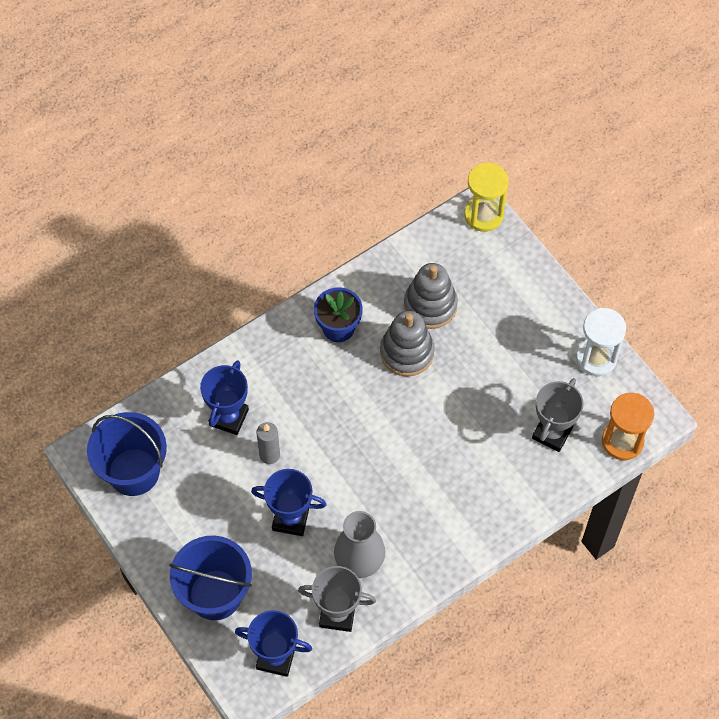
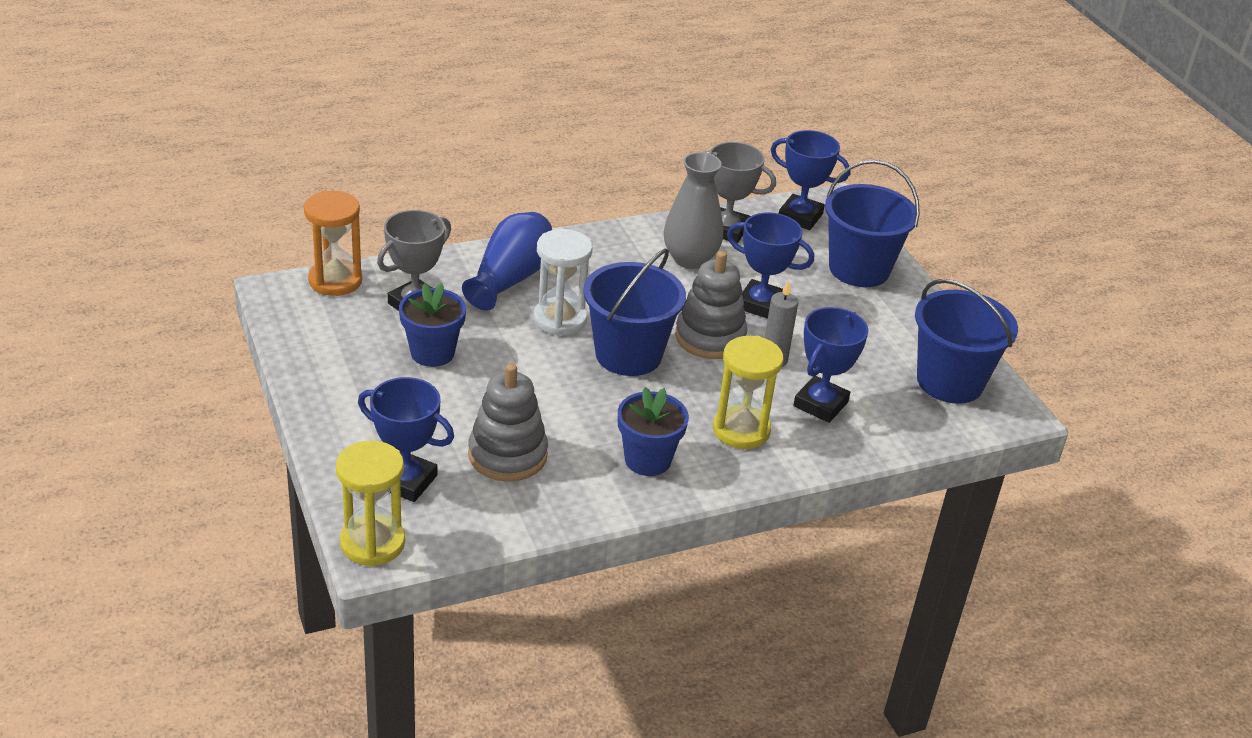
camera: 170 degrees left, 25 degrees down
(281, 374) = (741, 430): none -> yellow hourglass
(378, 427) = (628, 354): none -> blue bucket
(407, 352) = (562, 414): grey stacking toy -> grey stacking toy (710, 337)
(484, 266) = (406, 481): none -> blue trophy
(494, 487) = (510, 278): none -> blue vase
(517, 385) = (432, 353): none -> blue flower pot
(596, 358) = (315, 355): white hourglass -> white hourglass (560, 319)

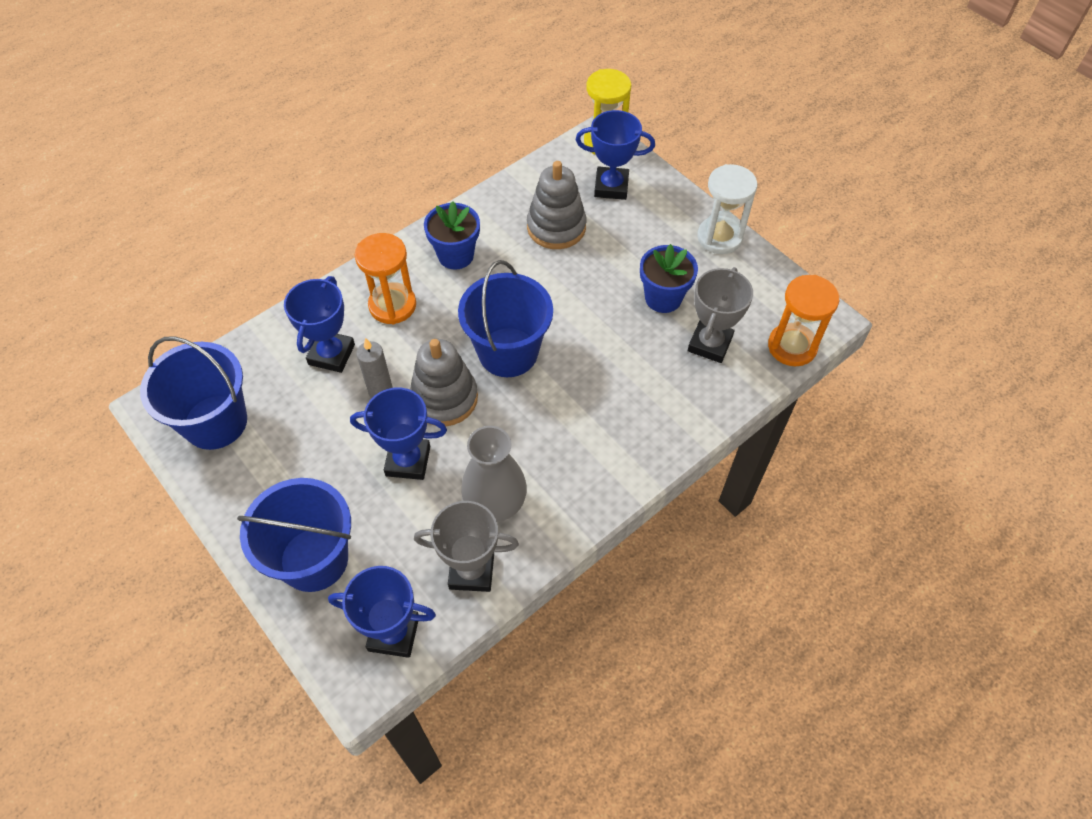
camera: 165 degrees right, 20 degrees up
(510, 278) = (650, 406): blue vase -> none
(560, 319) = (582, 372): white hourglass -> white hourglass (719, 237)
(741, 430) = (392, 305): yellow hourglass -> orange hourglass

